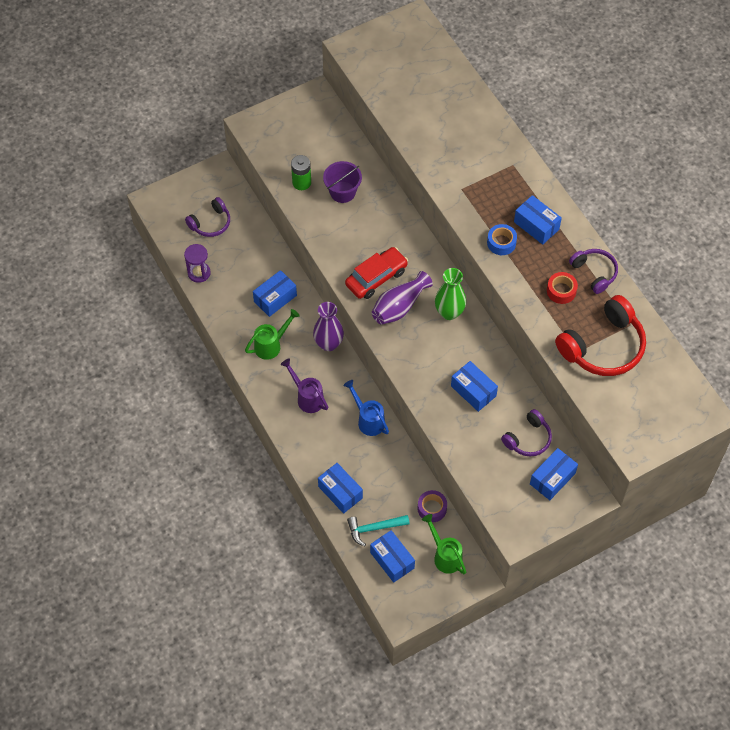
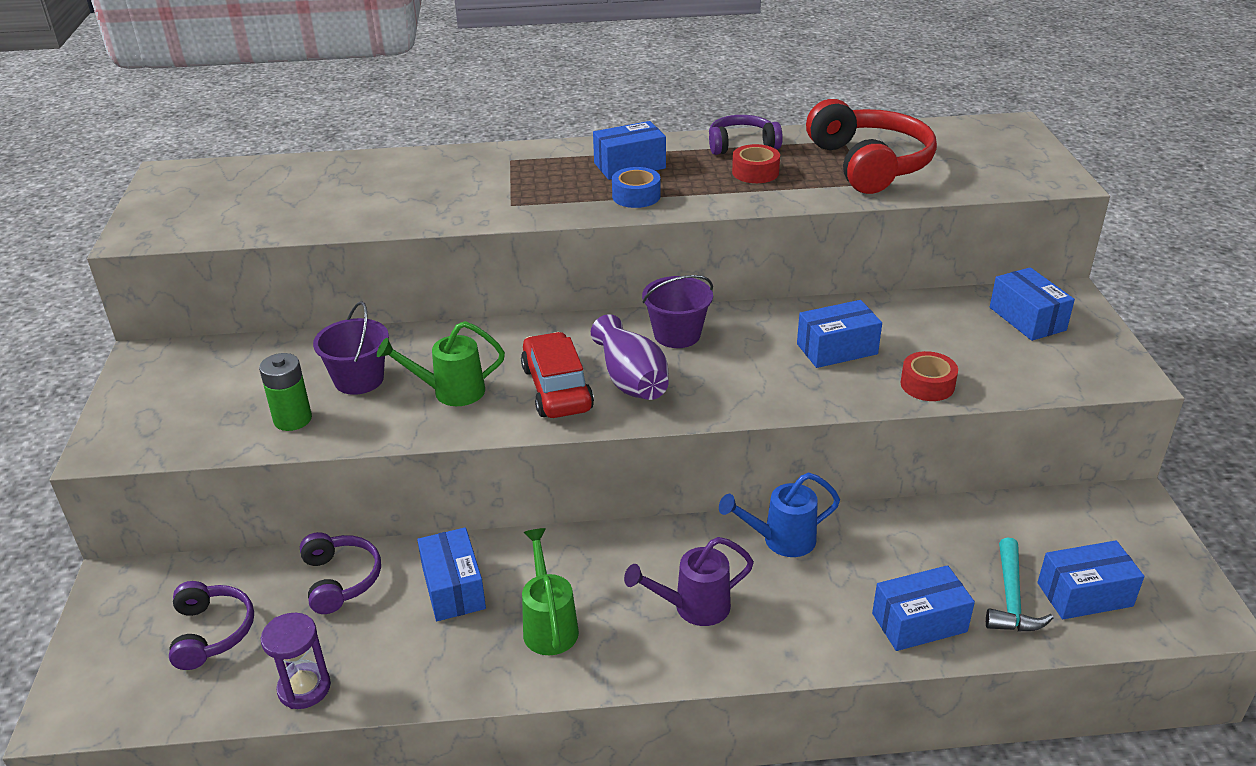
camera: 65 degrees left, 25 degrees down
(328, 344) = (598, 545): purple vase -> none
(432, 508) = (988, 515): purple tape -> none
(445, 556) = (1087, 526): green watering can -> green watering can (450, 392)
(449, 312) = (677, 335): green vase -> purple bucket
(460, 441) = (927, 385): none -> red tape
(528, 439) = (947, 322): purple headphones -> purple headphones (340, 580)

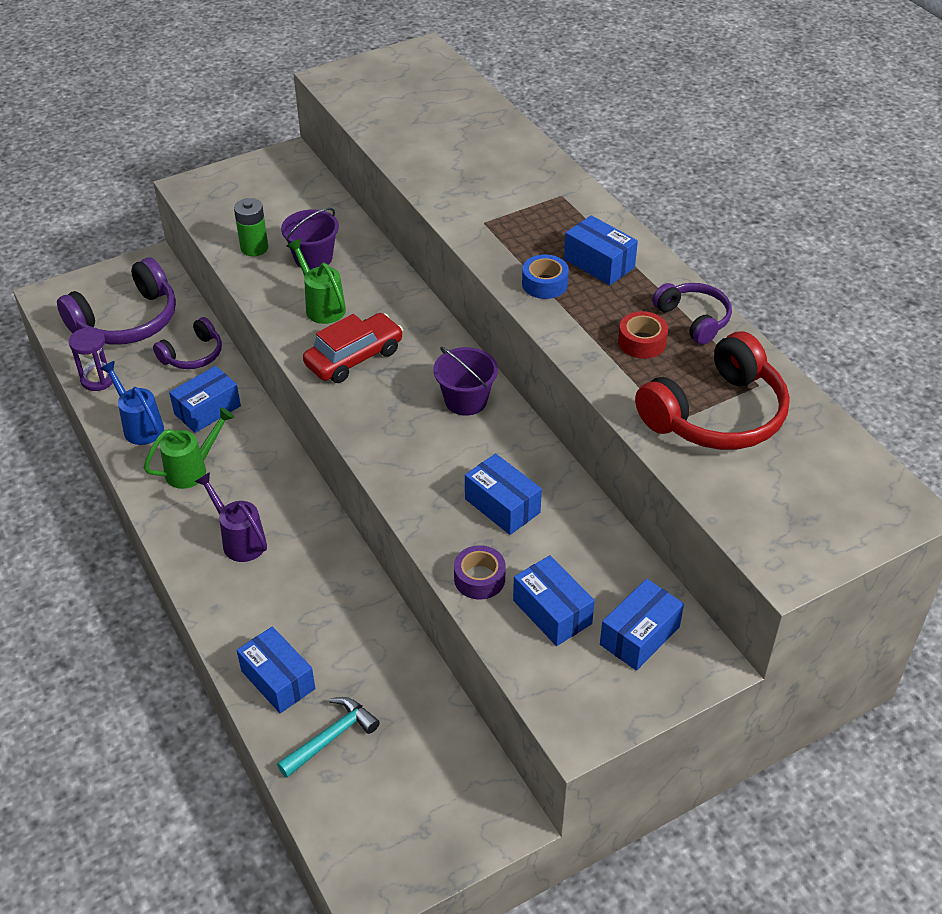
camera: 65 degrees right, 10 degrees up
(212, 632) = (127, 321): purple headphones -> purple headphones, size x1.76
(631, 379) = (387, 393): purple vase -> none
(781, 540) = (335, 571): blue watering can -> blue watering can (140, 426)
(927, 385) = (479, 579): red tape -> purple tape
(1011, 598) = (331, 737): turquoise hammer -> turquoise hammer turned 150 degrees clockwise
(1084, 594) = (358, 791): blue box -> blue box (552, 612)

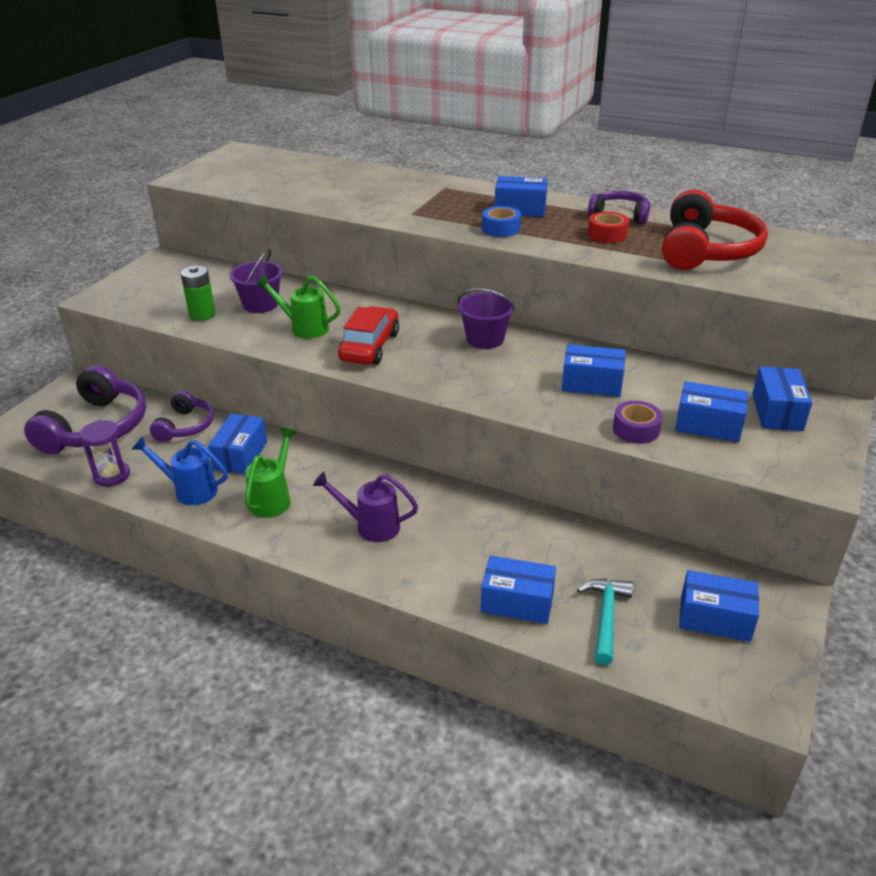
camera: 35 degrees left, 10 degrees down
(418, 796) = (715, 618): none -> blue box

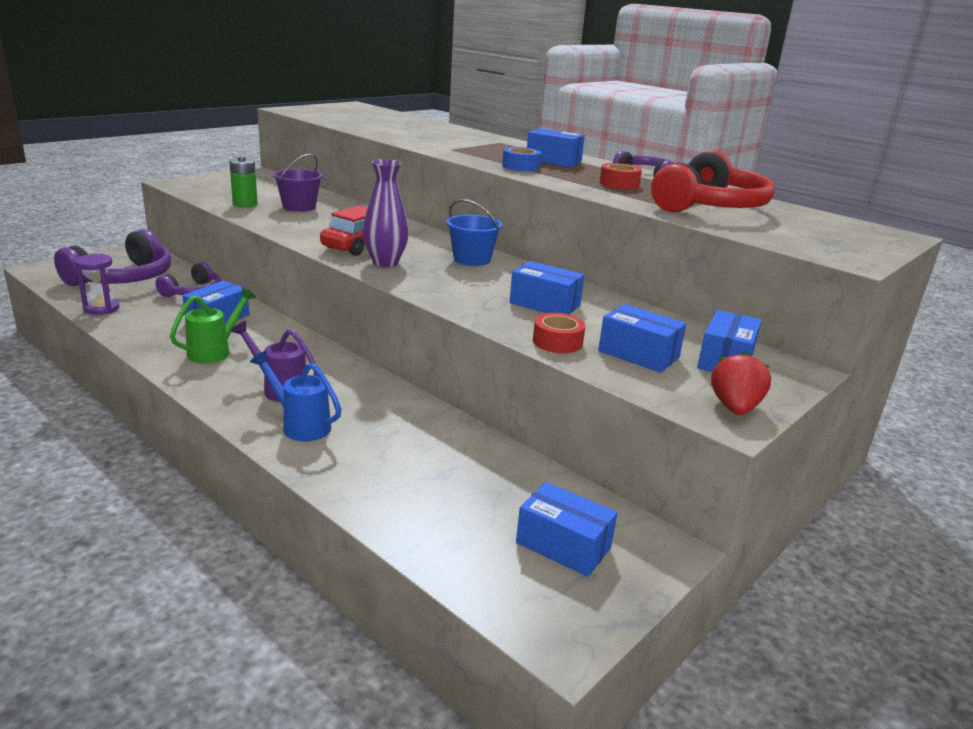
camera: 15 degrees right, 10 degrees down
(190, 490) = (152, 331): blue watering can -> blue watering can (301, 425)
(304, 328) = (319, 225): green watering can -> none
(412, 366) = (385, 262): none -> purple vase
(485, 339) = (472, 259): purple bucket -> blue bucket
(517, 602) = (363, 477): blue box -> none
(606, 617) = (444, 513): turquoise hammer -> none
(636, 429) = (557, 342): purple tape -> red tape
(816, 466) = (734, 408): none -> red strawberry

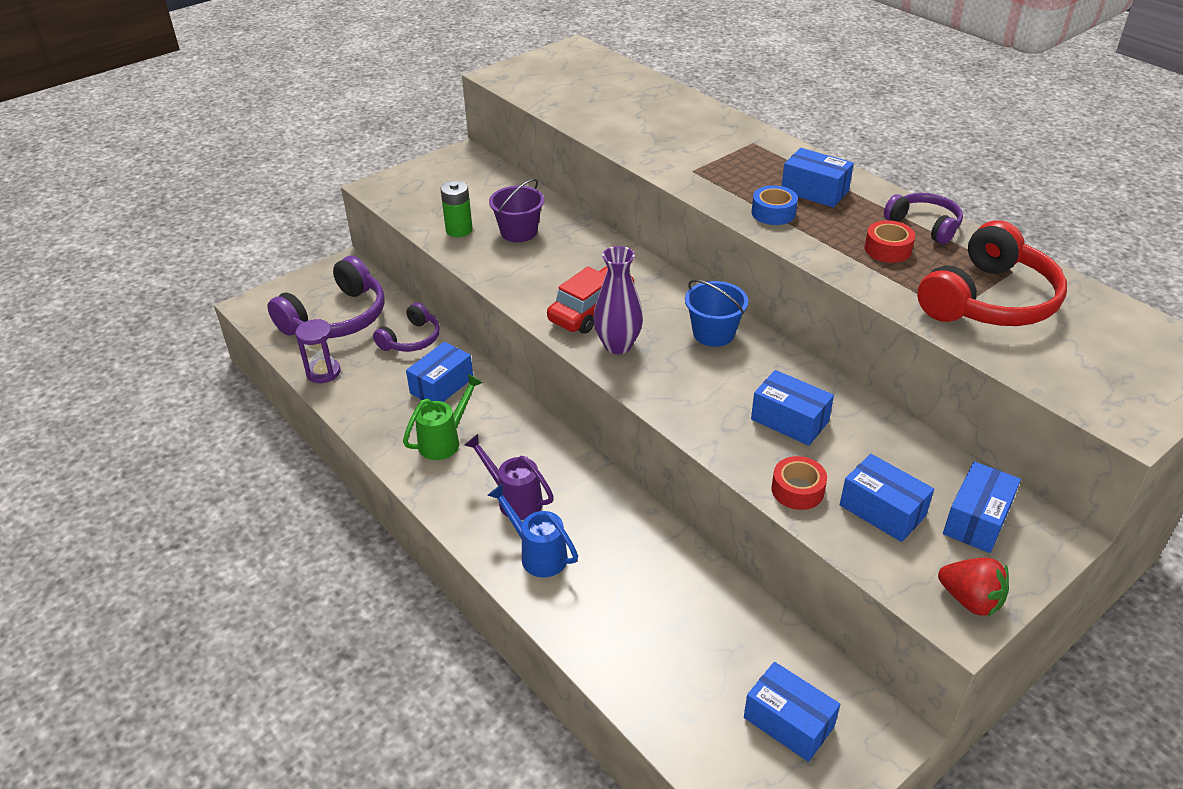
camera: 10 degrees right, 15 degrees up
(734, 408) = (970, 600): red strawberry -> red strawberry turned 105 degrees clockwise

